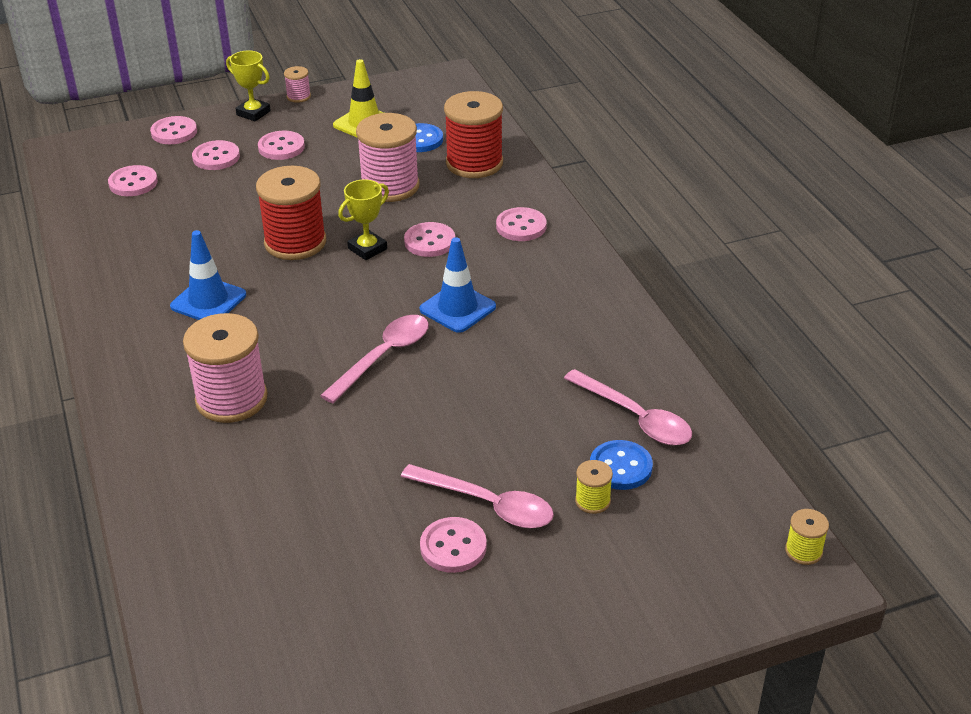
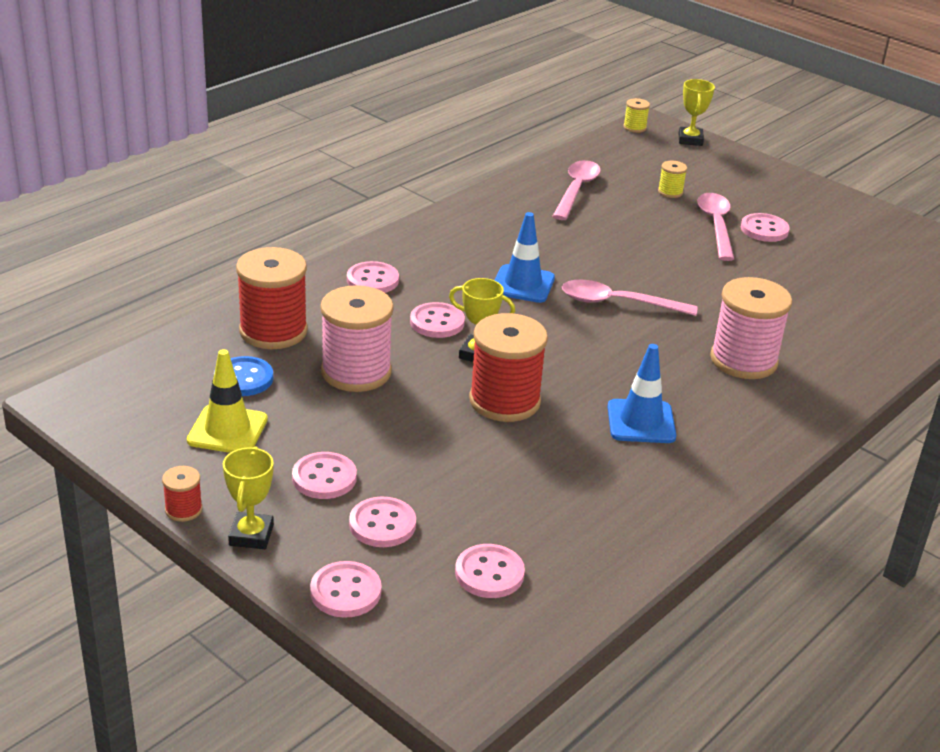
camera: 120 degrees left, 5 degrees down
(298, 96) = (183, 509): pink spool -> red spool
(620, 467) = (629, 188): blue button -> none
(743, 598) = (690, 140): none -> yellow trophy

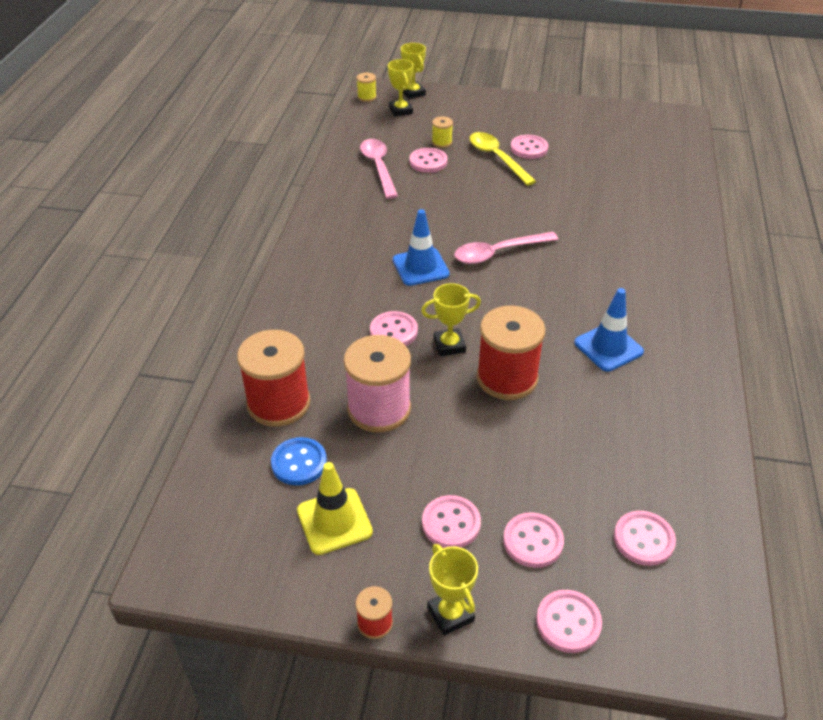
camera: 30 degrees left, 10 degrees up
(372, 280) = (309, 315): pink button -> pink button (428, 162)
(658, 150) = (401, 110): none -> yellow trophy
(716, 226) = (497, 158): pink spoon -> yellow spoon
(743, 360) = (618, 262): pink spool -> none

